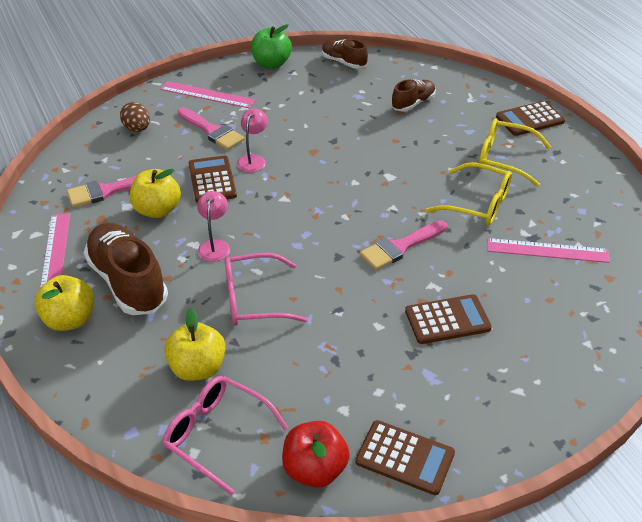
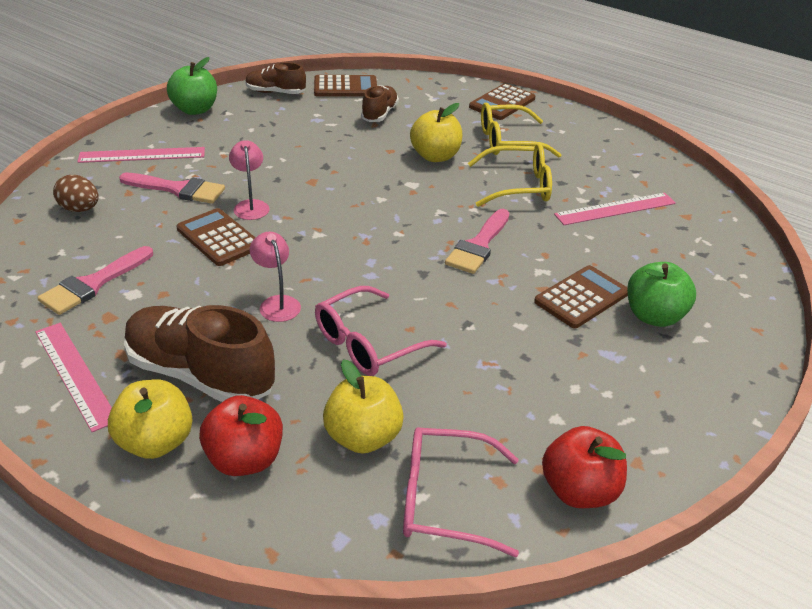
camera: 30 degrees left, 5 degrees down
(113, 353) = (244, 459): none -> red apple
(157, 210) = (175, 287): yellow apple -> yellow apple (435, 156)
(405, 458) = (655, 441): brown calculator -> brown calculator (345, 87)
(496, 357) = (654, 316): none -> green apple

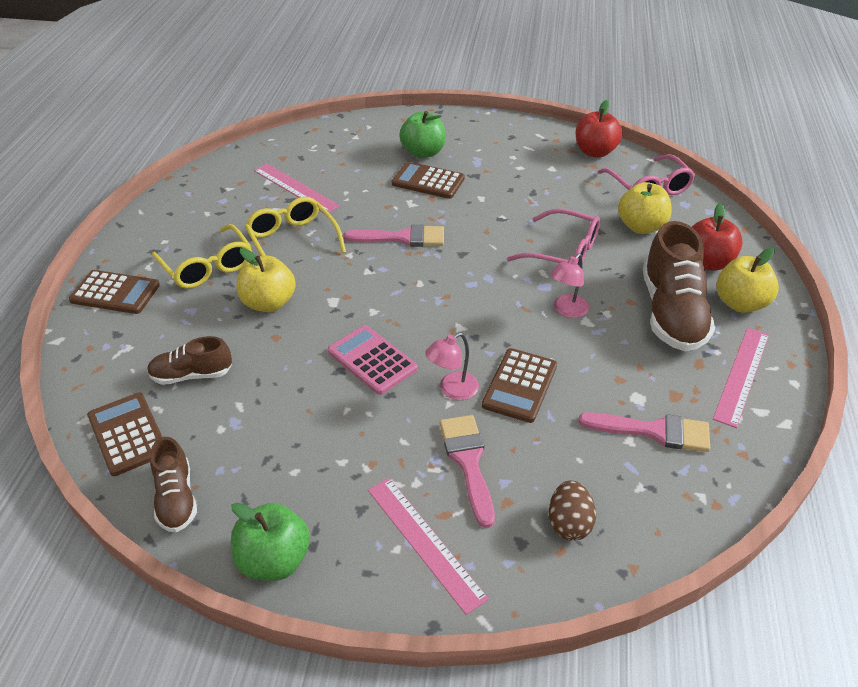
camera: 115 degrees left, 5 degrees up
(322, 182) = (372, 360): none -> pink calculator

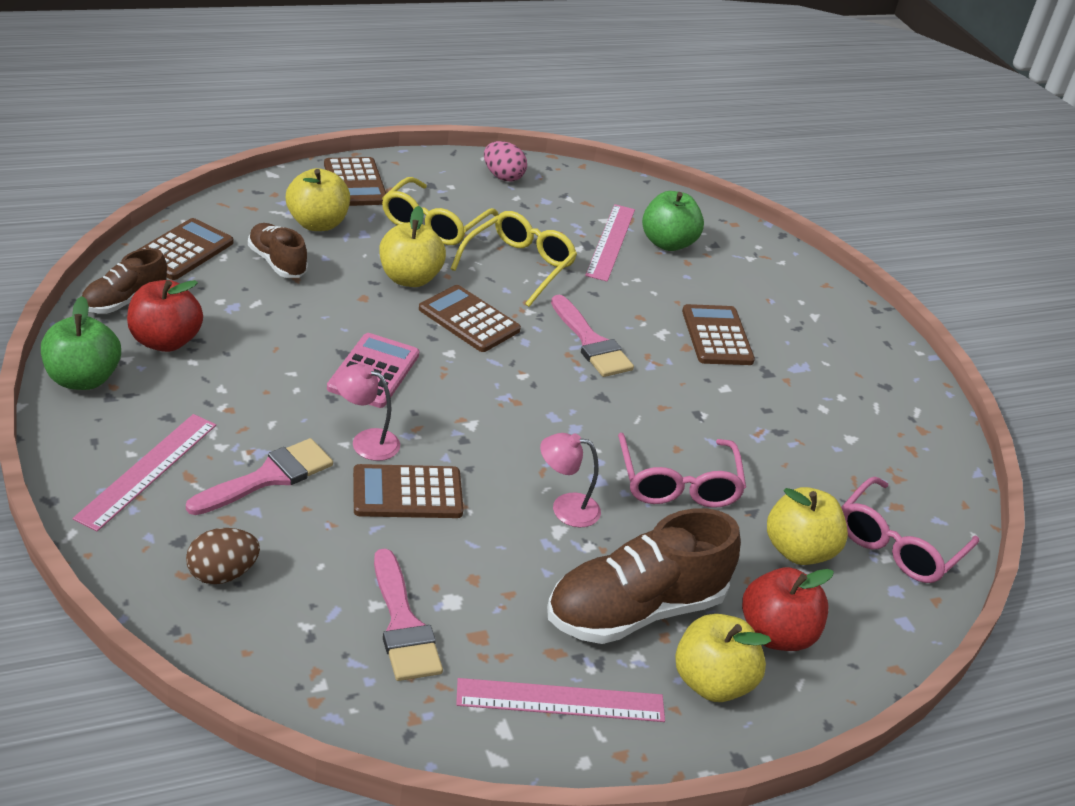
camera: 55 degrees right, 5 degrees down
(155, 333) = (317, 223): none -> yellow apple
(174, 210) = (503, 176): none -> pink egg
(340, 288) = (469, 320): none -> brown calculator
(423, 153) = (771, 318): green apple -> green apple (667, 243)
(595, 152) = (932, 473): red apple -> red apple (165, 341)

